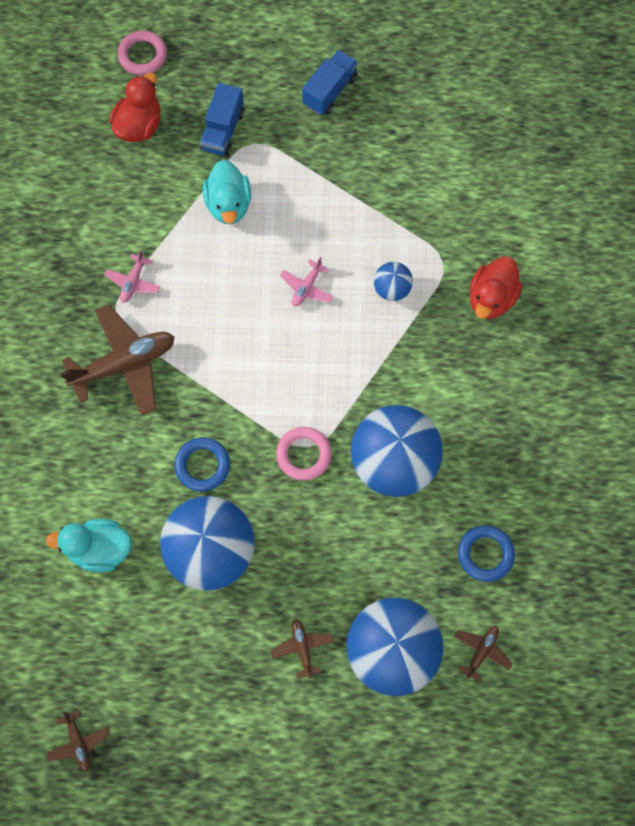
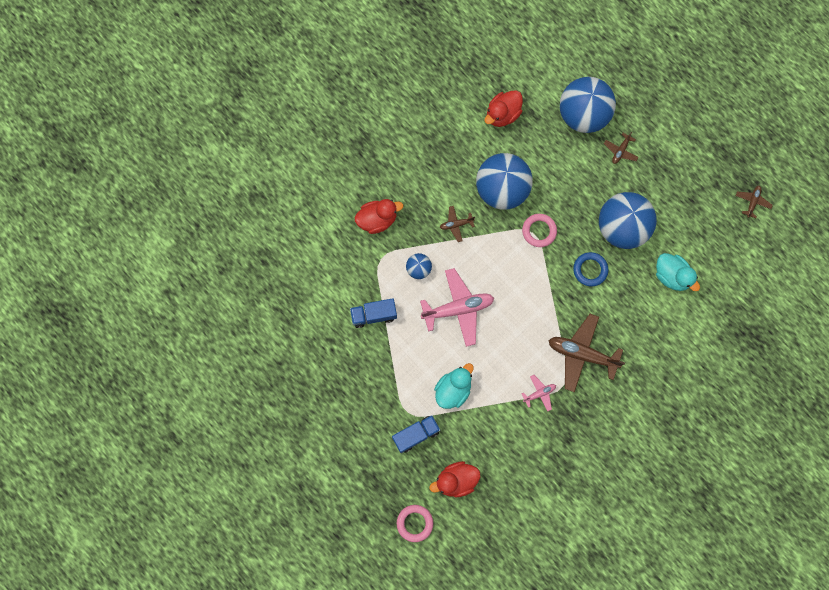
camera: 135 degrees left, 5 degrees up
(306, 287) = (458, 309): pink plane -> pink plane, size x2.08
(330, 91) = (339, 403): blue truck -> blue truck (374, 315)
(481, 651) = (545, 79): brown plane -> brown plane (456, 224)
(485, 554) = (502, 114): blue ring -> red duck

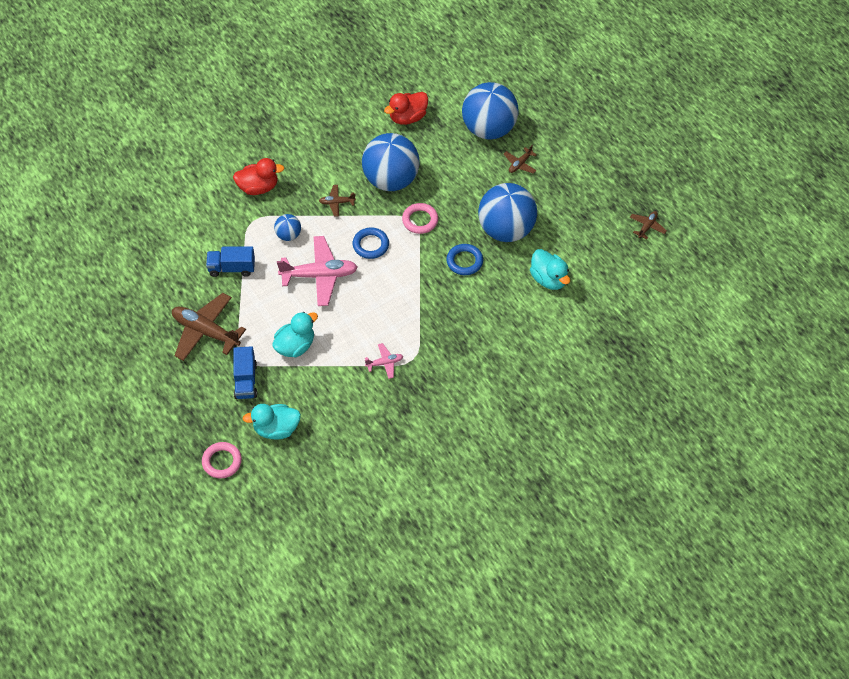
camera: 10 degrees right, 20 degrees down
(416, 435) = (245, 381): blue truck -> blue truck turned 105 degrees clockwise
(456, 480) = (276, 429): red duck -> turquoise duck
(498, 267) = (370, 245): none -> blue ring
(582, 354) = (438, 334): brown plane -> brown plane (205, 331)

